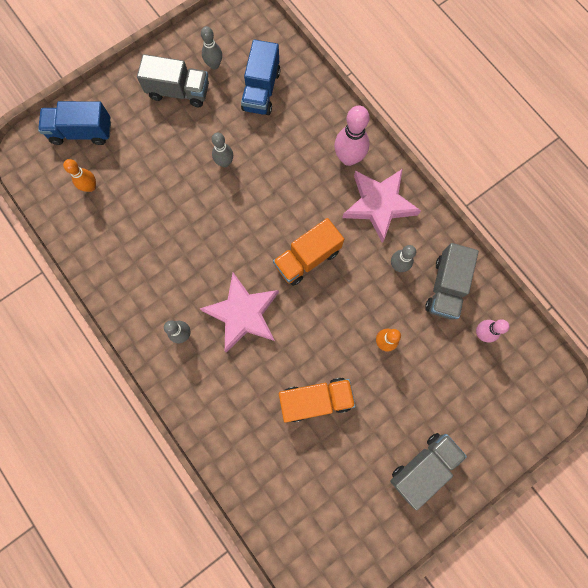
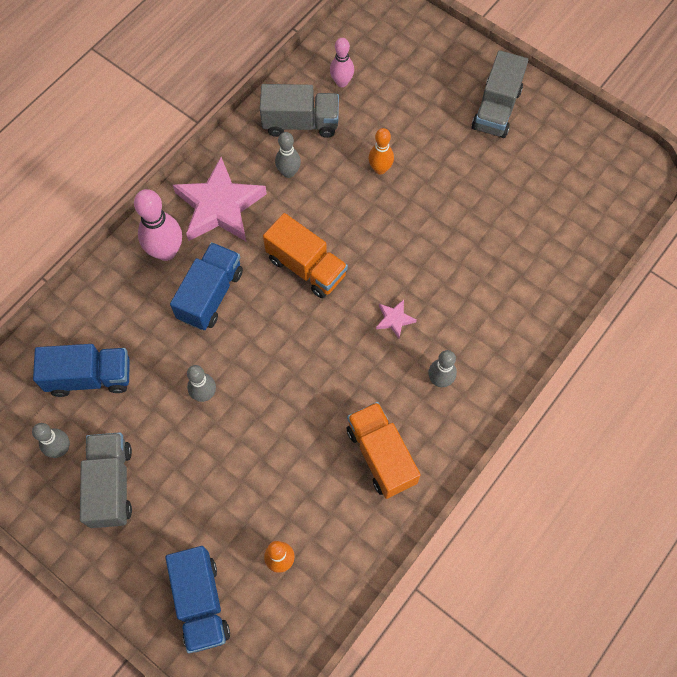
camera: 105 degrees left, 10 degrees down
(243, 314) = (394, 319): pink star -> pink star, size x0.42
(303, 182) = (210, 295): none -> blue truck
(315, 399) = (465, 221): orange truck -> orange truck (381, 455)
(423, 466) = (496, 109): grey truck -> grey truck turned 105 degrees counterclockwise

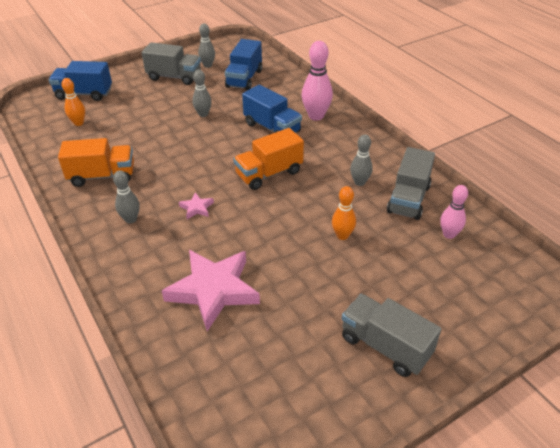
camera: 110 degrees right, 25 degrees down
(220, 206) = (342, 144): pink star -> pink star (213, 290)

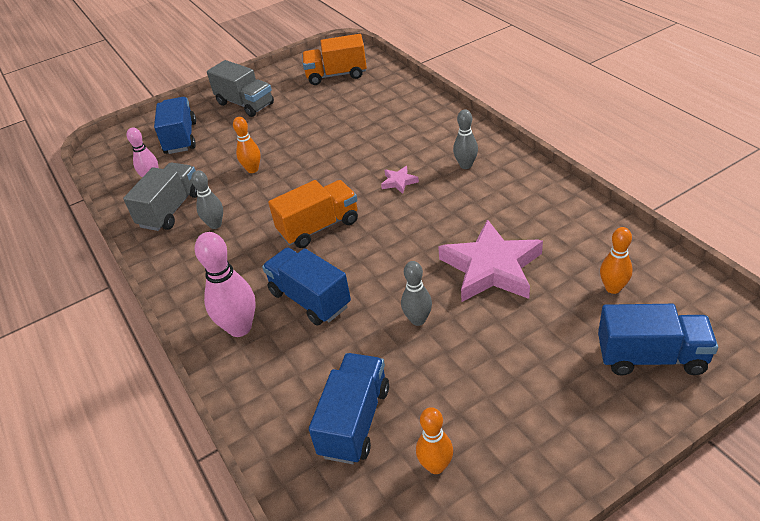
camera: 175 degrees left, 0 degrees up
(102, 176) = (524, 208): orange truck -> orange truck (336, 75)
(174, 77) = (497, 419): grey truck -> none
(208, 65) = (436, 466): grey bowling pin -> orange bowling pin
(213, 290) = (371, 121): pink star -> pink star (491, 268)
(448, 291) = (181, 138): none -> blue truck

